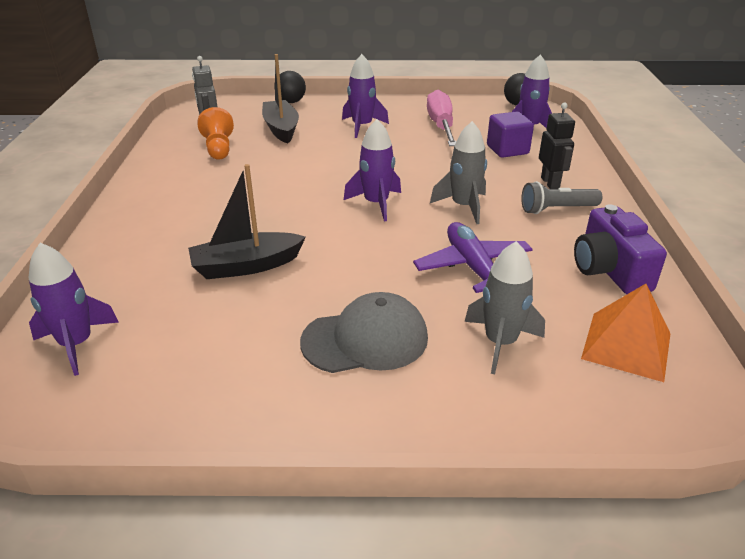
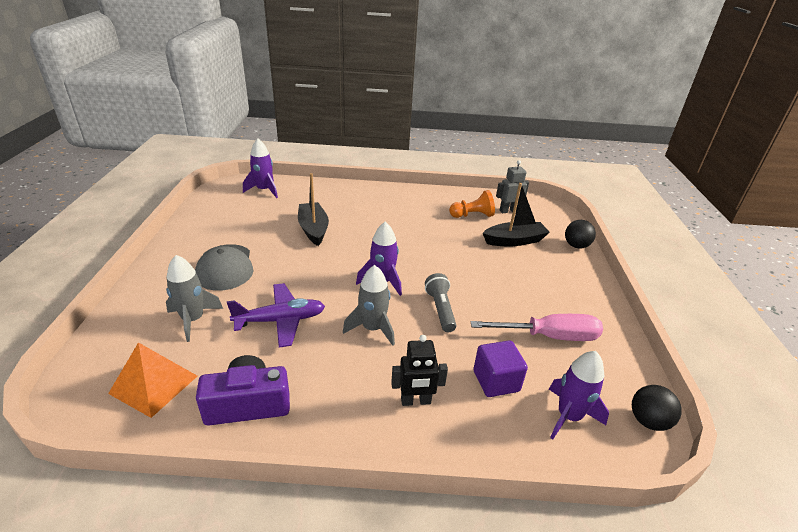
camera: 90 degrees right, 0 degrees up
(362, 126) = (531, 283): purple rocket -> none
(557, 209) = (359, 393): grey flashlight -> grey flashlight (440, 309)

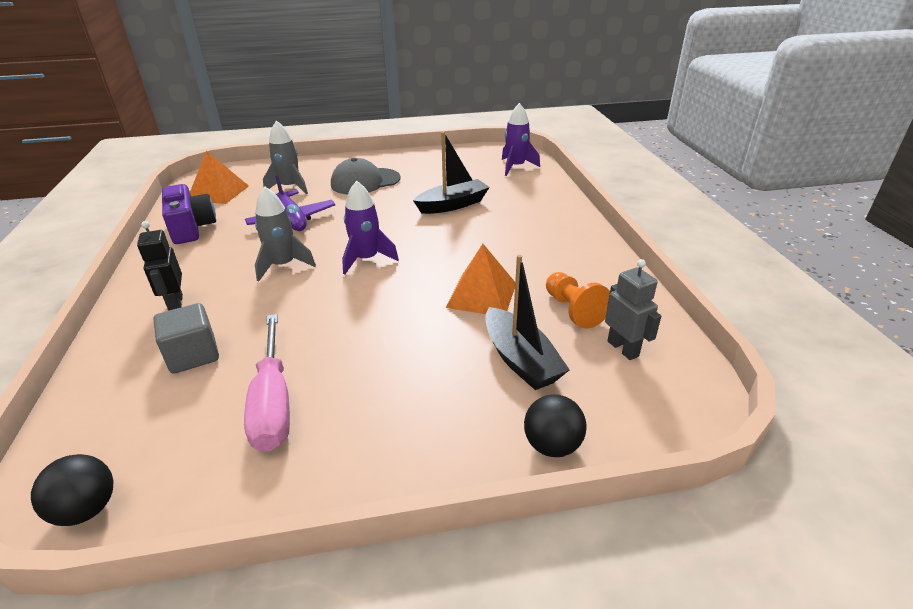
camera: 80 degrees right, 0 degrees up
(440, 309) = (321, 304): grey flashlight -> none
(449, 240) = (482, 295): none -> orange pyramid
(496, 381) = (193, 355): purple cube -> grey cube
(568, 416) = (123, 419): purple rocket -> none

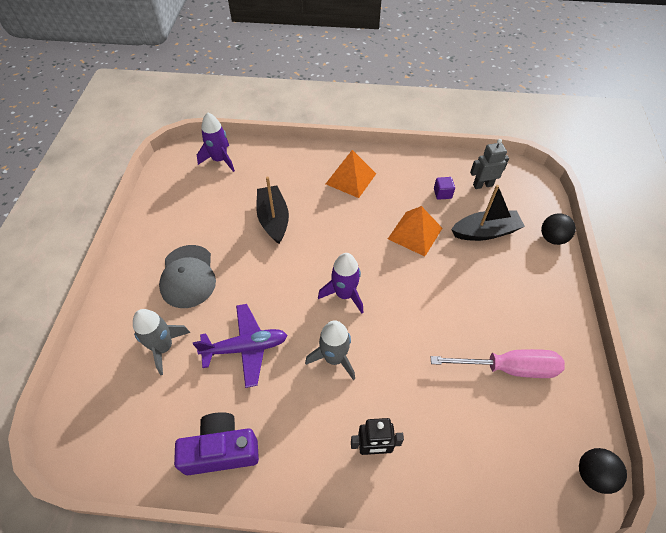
camera: 75 degrees left, 20 degrees up
(193, 355) = (451, 425): grey cube -> none
(218, 192) = (136, 426): orange pyramid -> orange pyramid (351, 178)
(573, 310) = (442, 193): orange pawn -> purple cube

